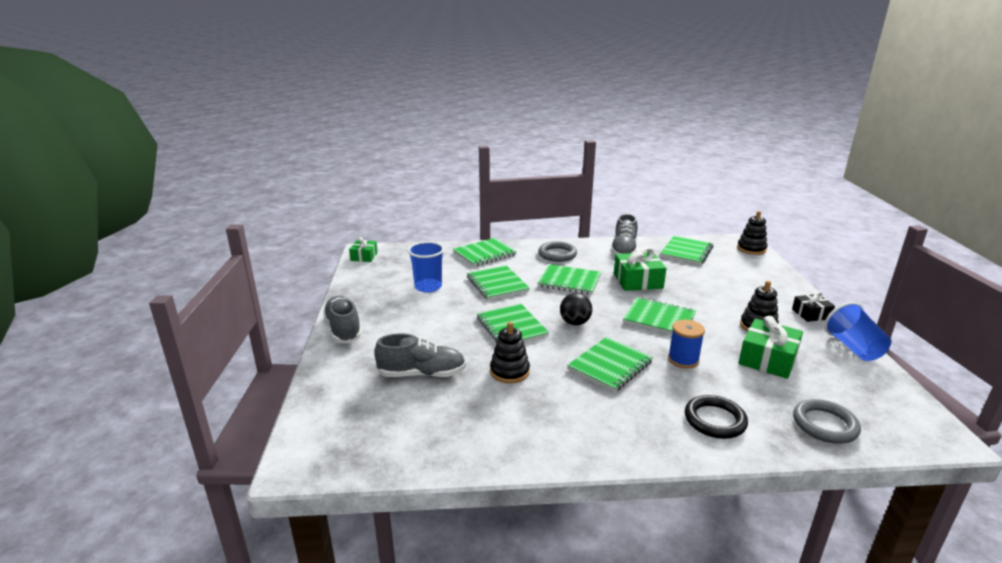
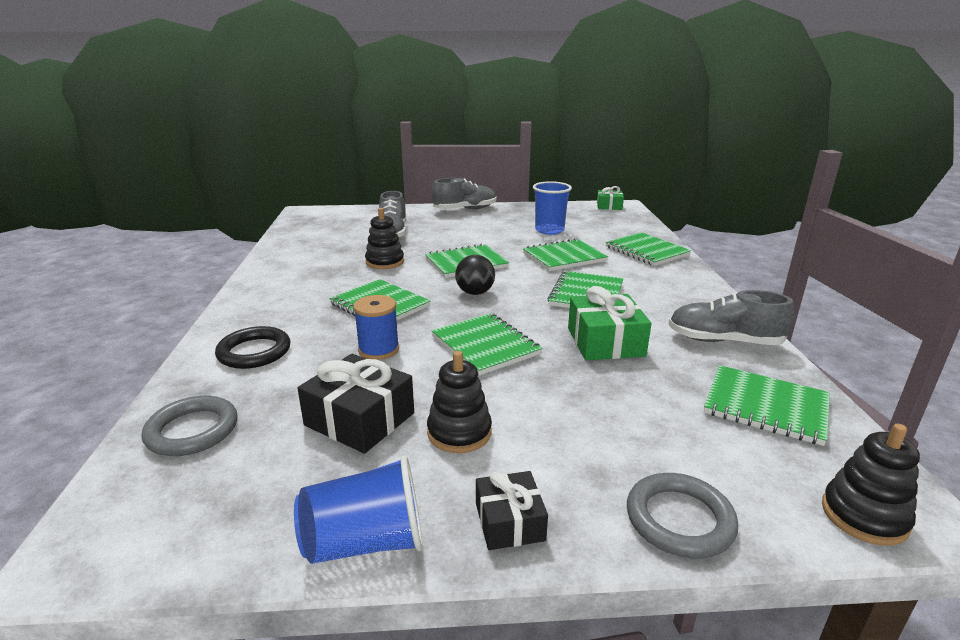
camera: 90 degrees right, 0 degrees up
(557, 254) = (673, 290): grey ring -> grey ring (679, 519)
(659, 319) = (485, 345): green notebook -> green notebook turned 60 degrees counterclockwise
(768, 359) = (359, 419): green gift -> black gift

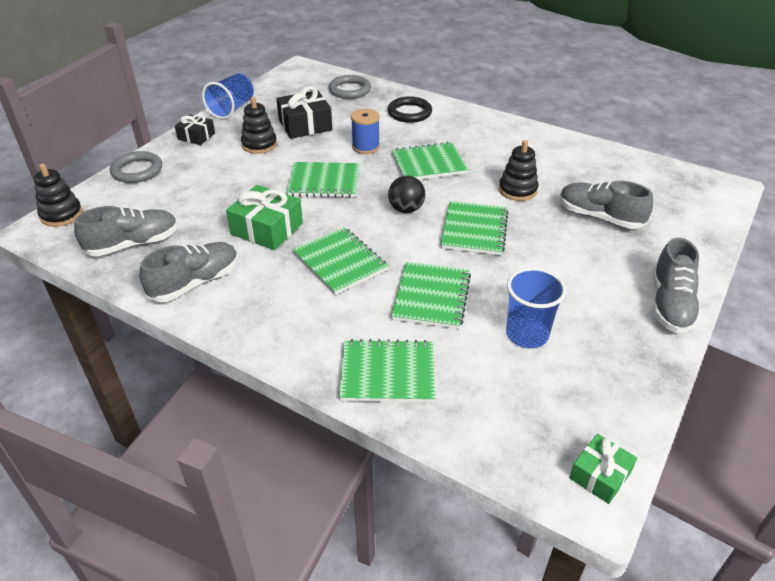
camera: 125 degrees right, 15 degrees up
(766, 406) = (133, 244): green notebook -> grey shoe

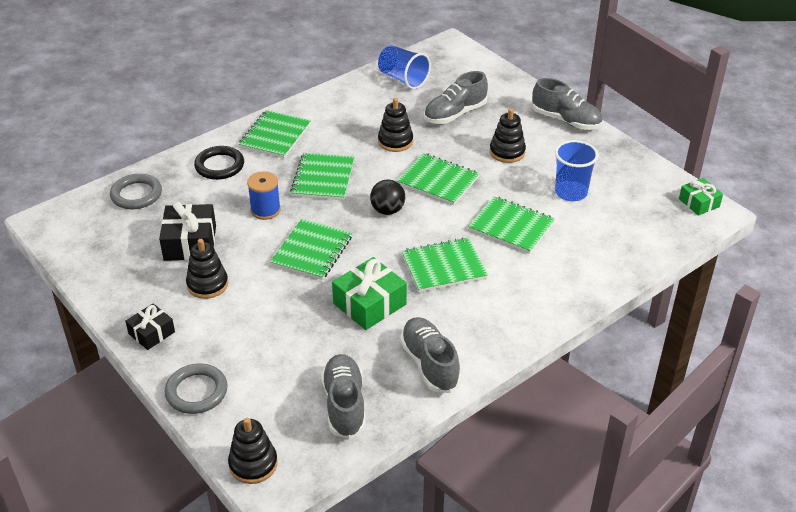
camera: 70 degrees left, 0 degrees up
(232, 109) = (106, 294): blue cup -> blue cup (403, 79)
(387, 373) = (585, 270): green notebook -> green notebook (275, 136)
(563, 268) = (507, 152): none -> black stacking toy

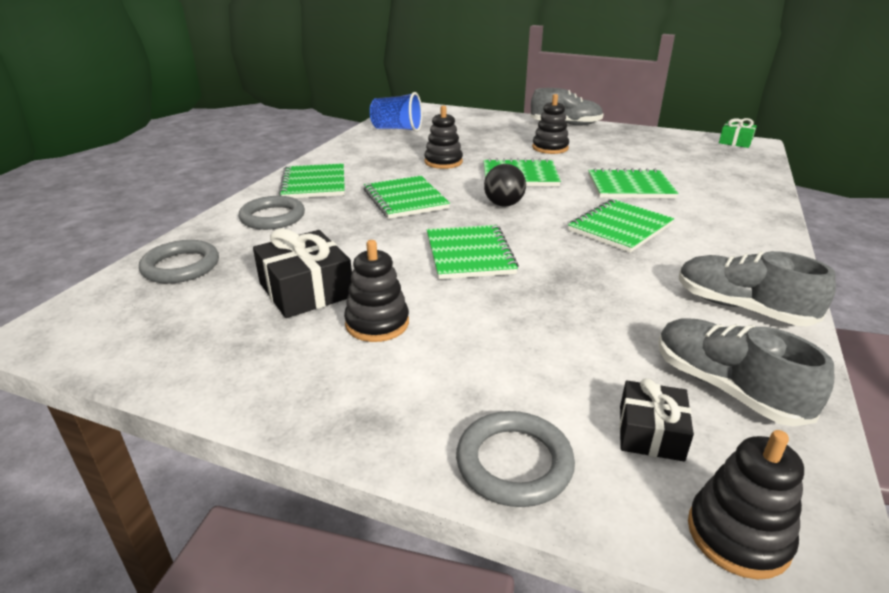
camera: 30 degrees left, 10 degrees down
(151, 333) = (353, 410): black gift -> black gift (650, 432)
(219, 166) = (272, 217): black ring -> grey ring
(265, 210) = (371, 237): blue spool -> none
(369, 304) = (596, 278): green gift -> none
(455, 114) = (472, 138): grey shoe -> none
(571, 192) = (639, 157): blue cup -> none

